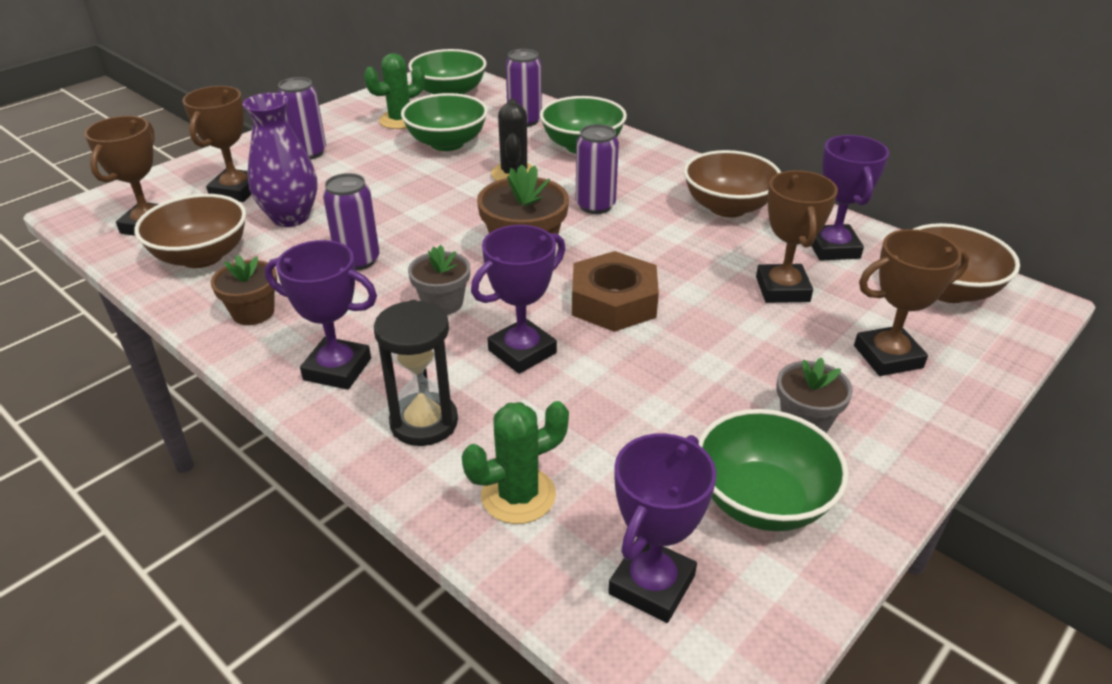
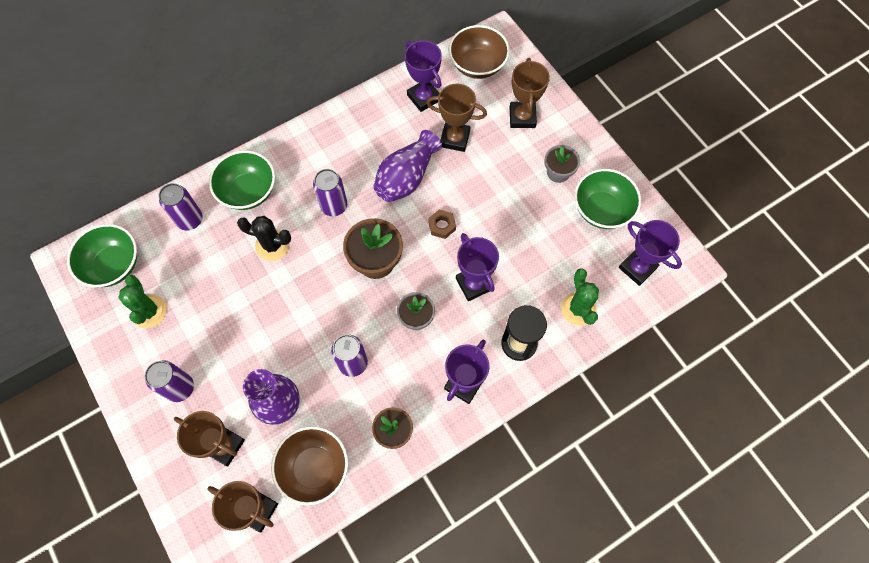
camera: 75 degrees left, 30 degrees up
(447, 143) = (205, 282): green bowl -> none
(613, 302) = (442, 226): brown nut -> brown nut, size x0.52
(679, 255) = (406, 177): none -> purple vase
(727, 207) = (362, 132): brown bowl -> none
(833, 248) = (424, 97): purple trophy -> purple trophy turned 45 degrees clockwise

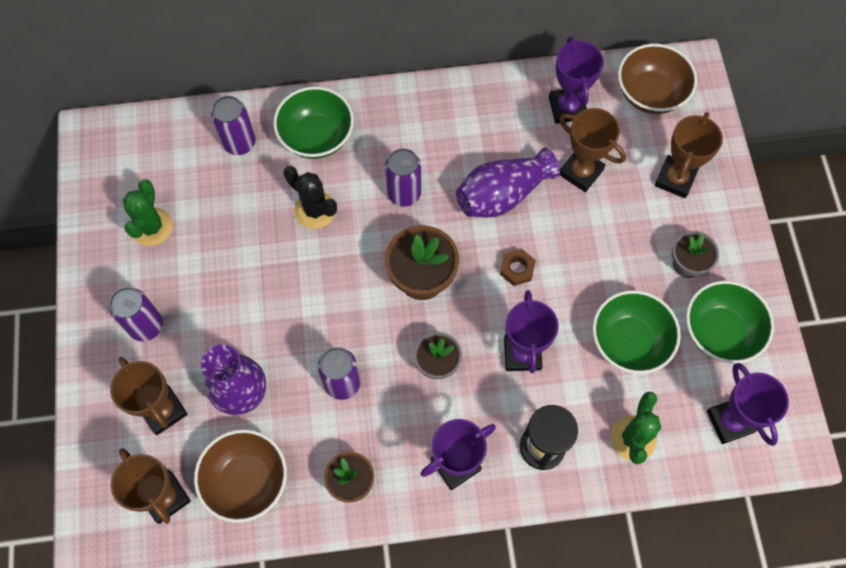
camera: 25 degrees right, 0 degrees up
(113, 265) = (137, 160): green bowl -> green bowl (629, 342)

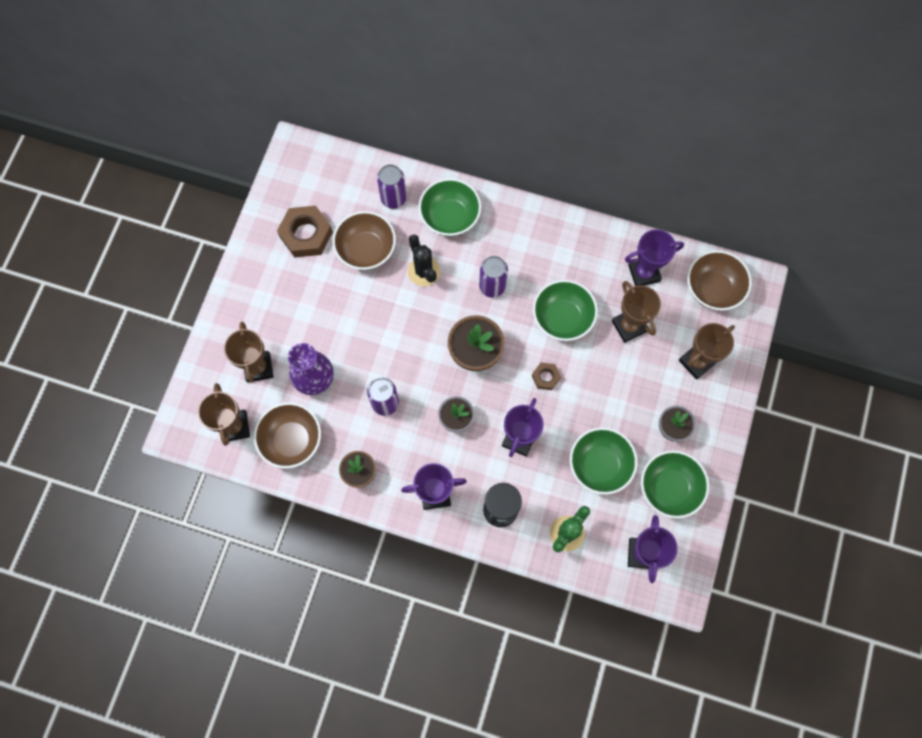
camera: 25 degrees right, 5 degrees up
(146, 326) = (272, 304): purple can -> none
(152, 227) = (306, 235): green cactus -> brown nut
(234, 214) = (366, 250): none -> brown bowl
(502, 195) = (562, 318): purple vase -> green bowl
(567, 108) = (644, 273): purple trophy -> purple trophy turned 60 degrees clockwise

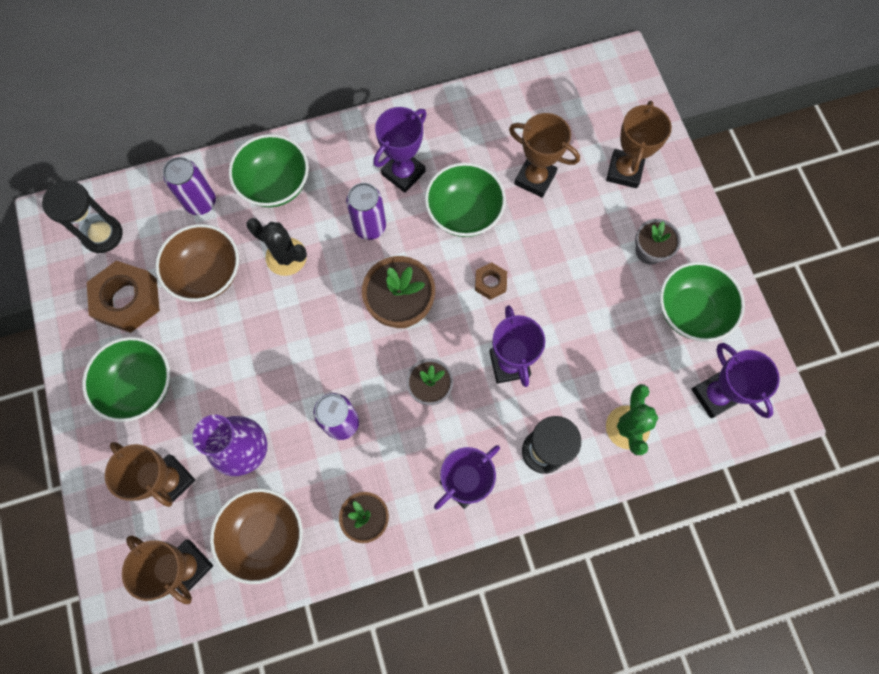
camera: 35 degrees left, 0 degrees up
(318, 181) = (102, 235): none -> black hourglass
(599, 465) = (608, 335): green bowl -> green bowl (140, 386)
(644, 273) = (511, 118): purple trophy -> purple trophy (403, 173)
(712, 289) = (587, 93): brown bowl -> none

